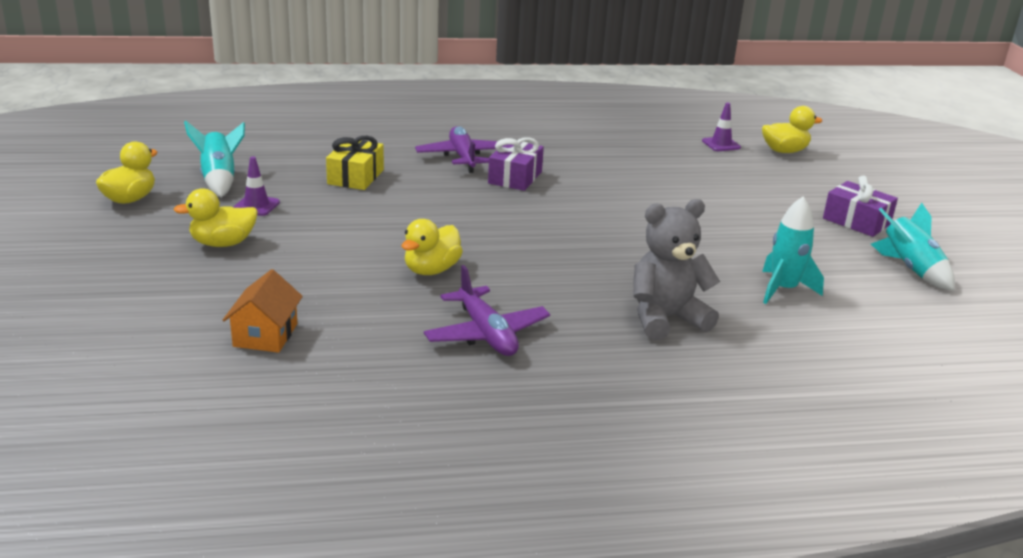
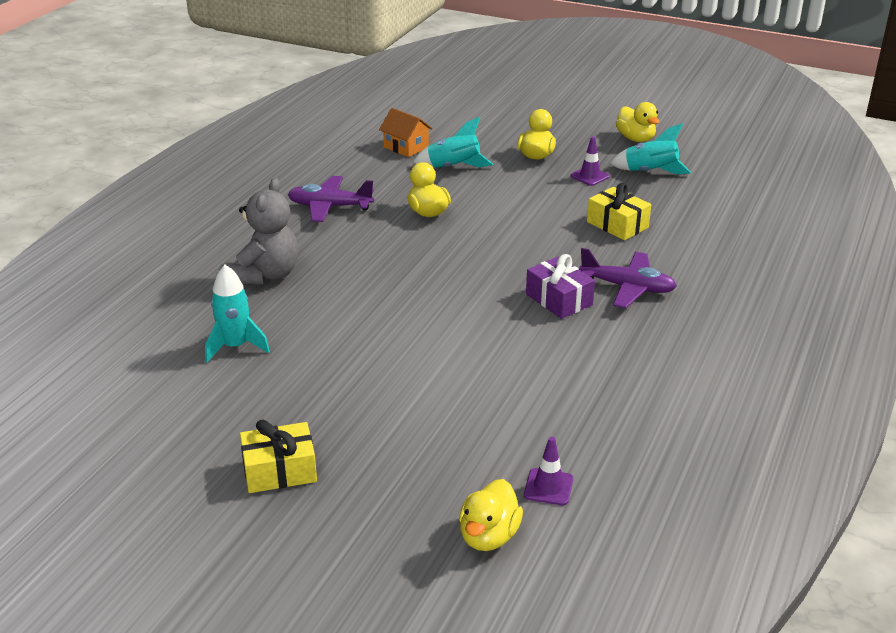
camera: 125 degrees right, 5 degrees up
(856, 221) = (279, 471): purple gift -> yellow gift
(910, 269) = (174, 442): turquoise rocket -> turquoise rocket (453, 167)

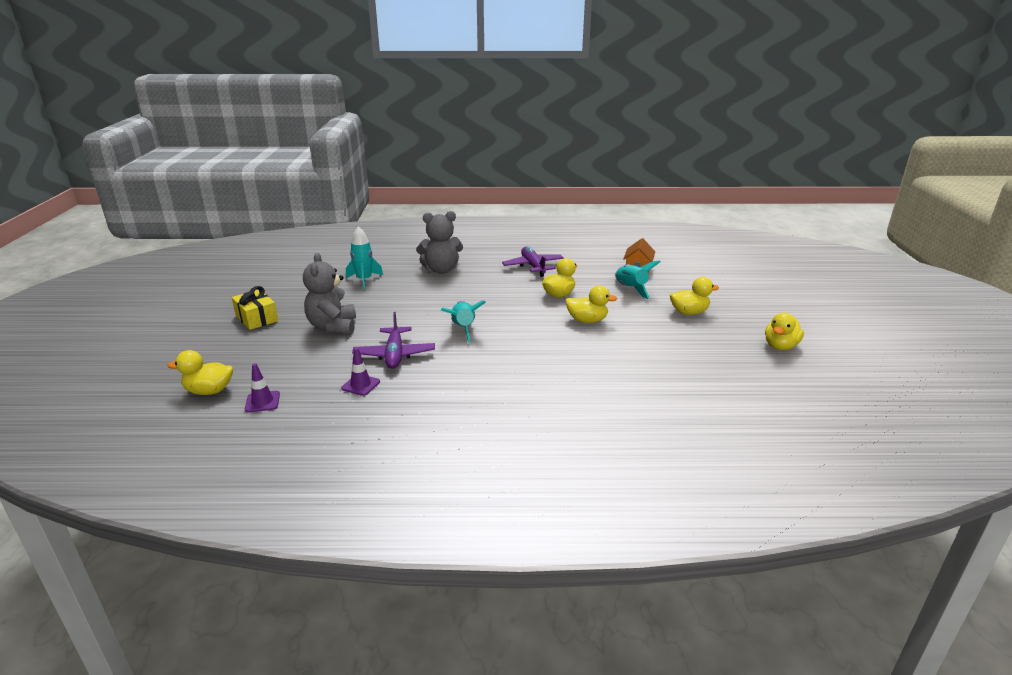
camera: 65 degrees right, 5 degrees down
(373, 399) = (333, 327): none -> grey teddy bear
(508, 214) = (587, 320): none -> yellow duck
(559, 299) = (488, 362): purple gift -> none
(590, 176) = (685, 339): purple traffic cone -> purple traffic cone (361, 385)
(617, 225) = (621, 365): yellow gift -> none
(627, 288) = (528, 386): purple plane -> purple plane (394, 355)
(650, 172) = (729, 363): turquoise rocket -> turquoise rocket (463, 329)

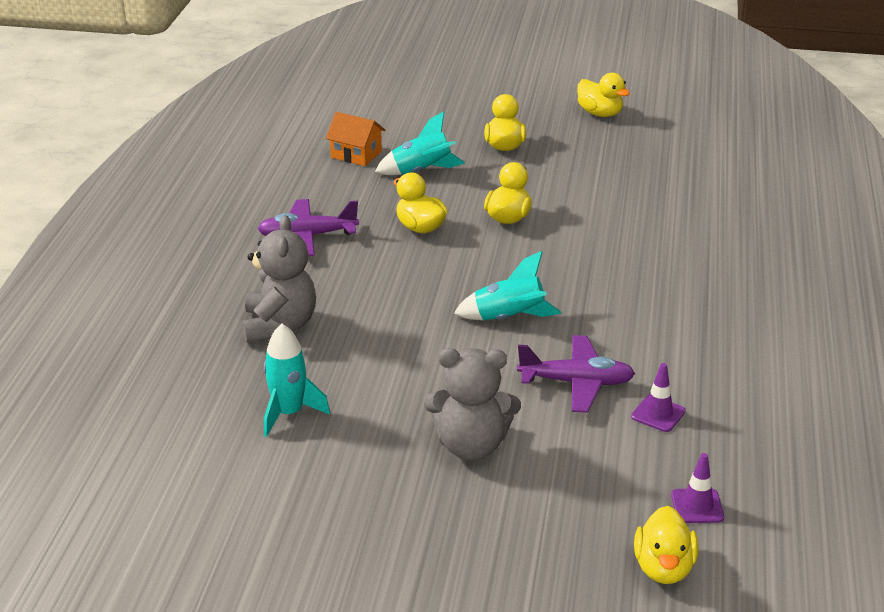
camera: 80 degrees left, 5 degrees up
(257, 318) = (413, 541): yellow gift -> none

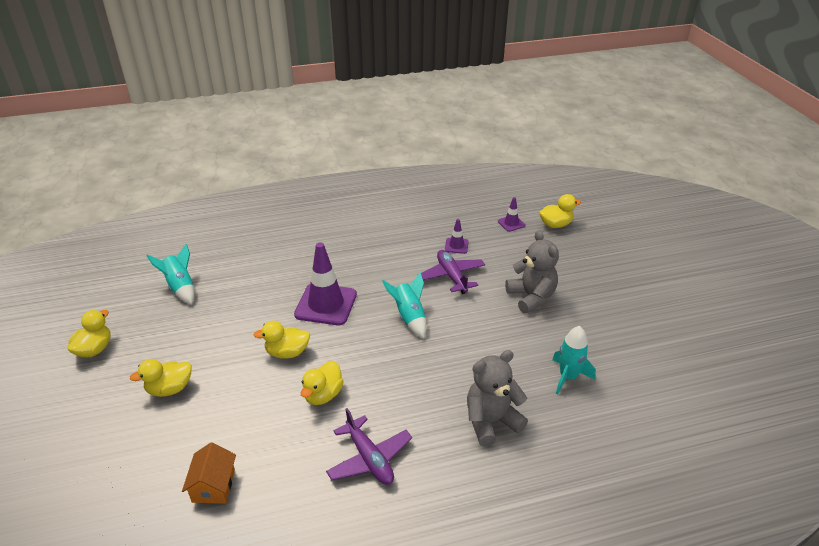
camera: 115 degrees left, 5 degrees up
(421, 171) = (232, 426): turquoise rocket -> turquoise rocket (180, 287)
(582, 260) = (326, 304): none -> purple traffic cone

